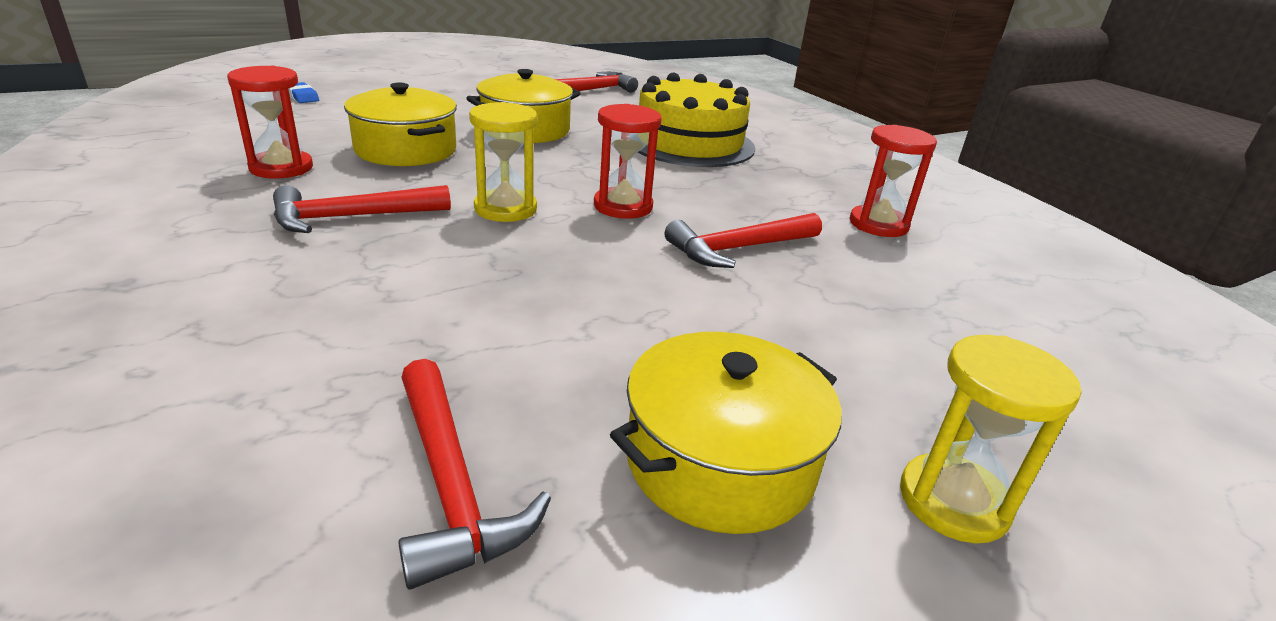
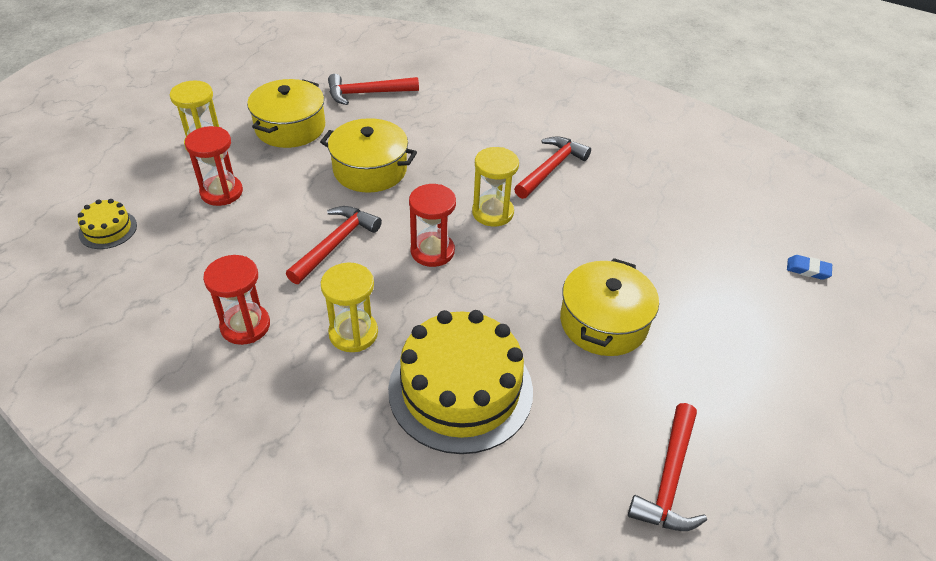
camera: 150 degrees right, 15 degrees up
(281, 168) = (648, 185): red hourglass -> red hourglass (221, 192)
(406, 150) = (627, 240): yellow pot -> yellow pot (370, 170)
(452, 485) = (367, 93): red hammer -> red hammer turned 45 degrees counterclockwise
(761, 188) = (353, 333): none -> yellow hourglass
(1121, 385) = (108, 229): none -> yellow cake

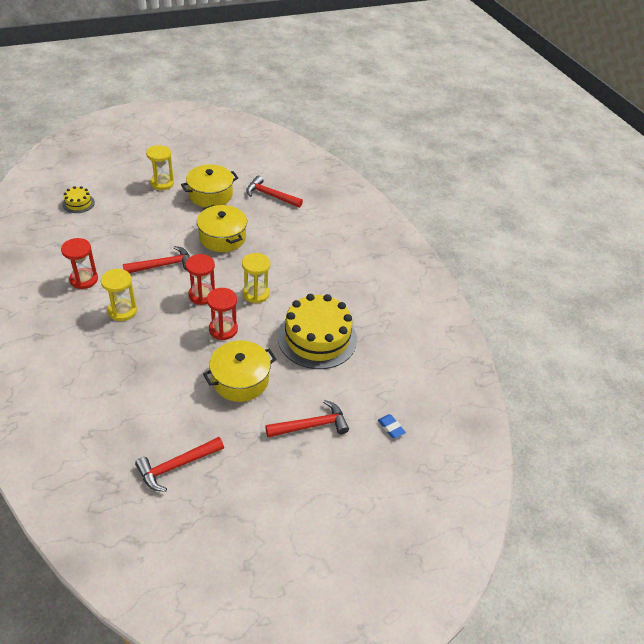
camera: 35 degrees right, 0 degrees up
(221, 192) = (142, 211): red hourglass -> red hourglass (223, 329)
(460, 389) = (136, 365): yellow cake -> yellow cake (317, 338)
(551, 168) = (317, 288): red hammer -> red hammer (311, 425)

